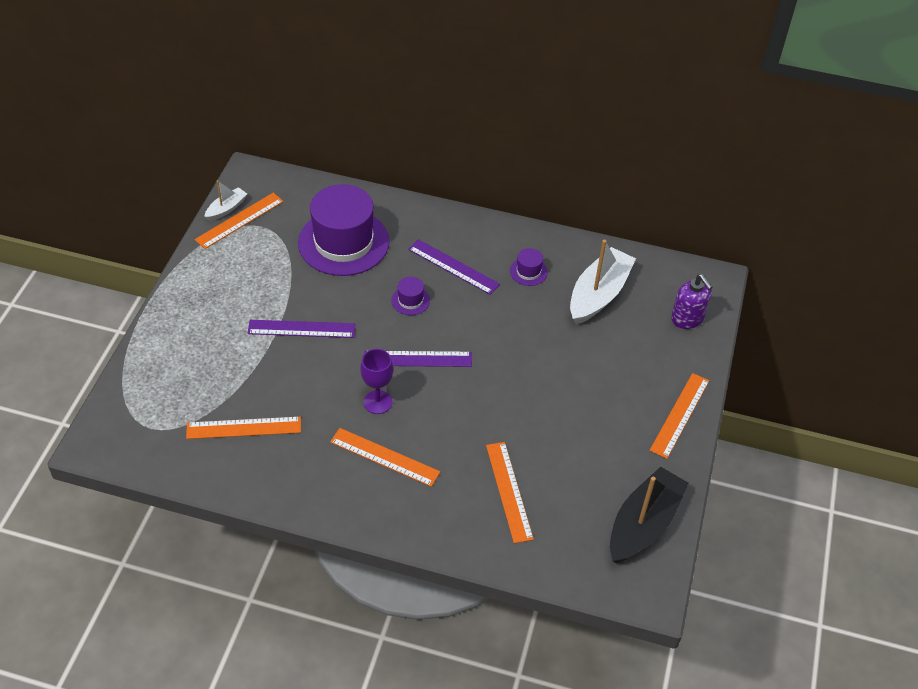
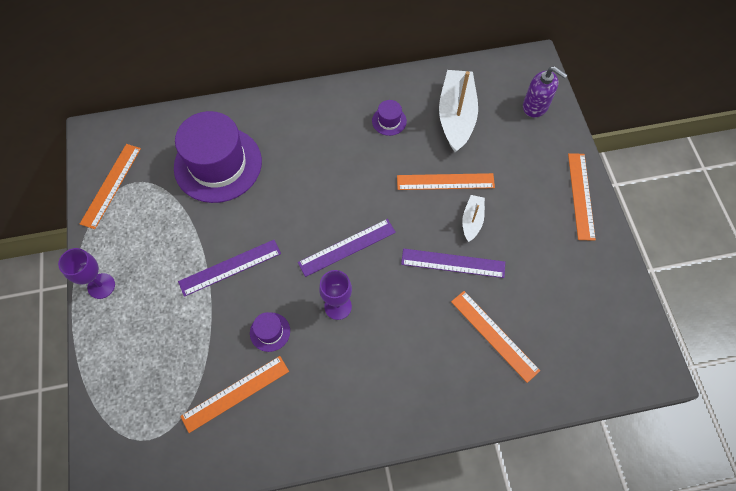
camera: 25 degrees left, 15 degrees up
(183, 295) = (101, 286): none -> purple goblet
(226, 209) = (92, 179): white boat -> white boat (472, 220)
(384, 457) = (375, 357): orange ruler -> orange ruler (445, 181)
(410, 300) = (308, 194): purple hat -> purple hat (270, 332)
(453, 266) = (325, 144): purple ruler -> purple ruler (453, 263)
(643, 524) = (613, 309): black boat -> none

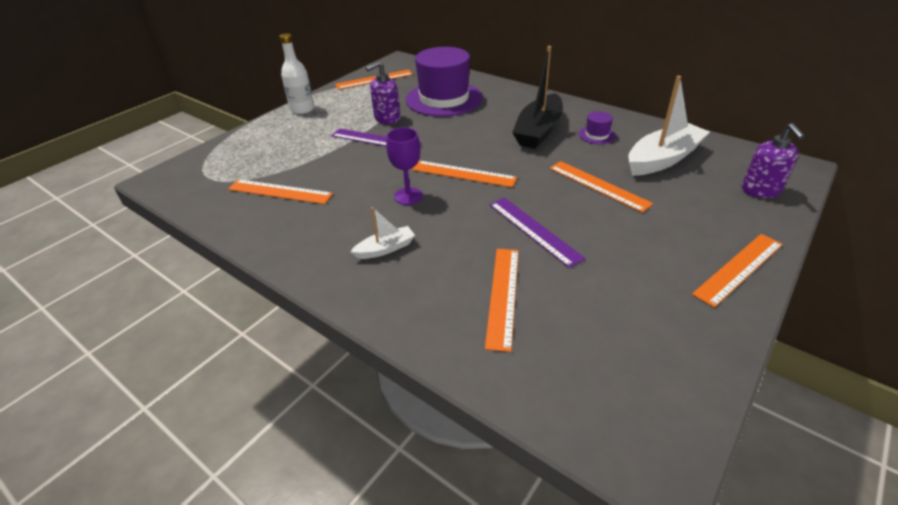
camera: 50 degrees right, 25 degrees down
(101, 286) = (302, 109): purple goblet -> white bottle
(202, 232) = (387, 118): none -> purple soap dispenser
(270, 332) = (347, 179): purple hat -> none
(343, 149) = (538, 131): none -> black boat
(347, 247) = (463, 174): purple ruler -> orange ruler
(472, 220) = (590, 218): white boat -> white boat (385, 249)

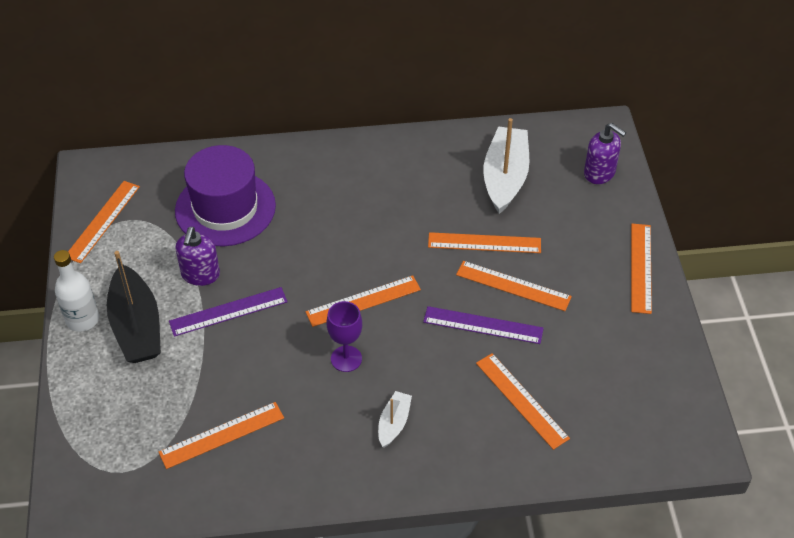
camera: 45 degrees left, 10 degrees up
(538, 131) = (370, 202): black boat -> black boat (136, 326)
(591, 220) = (513, 286): none -> orange ruler
(597, 135) = (426, 177): purple hat -> none

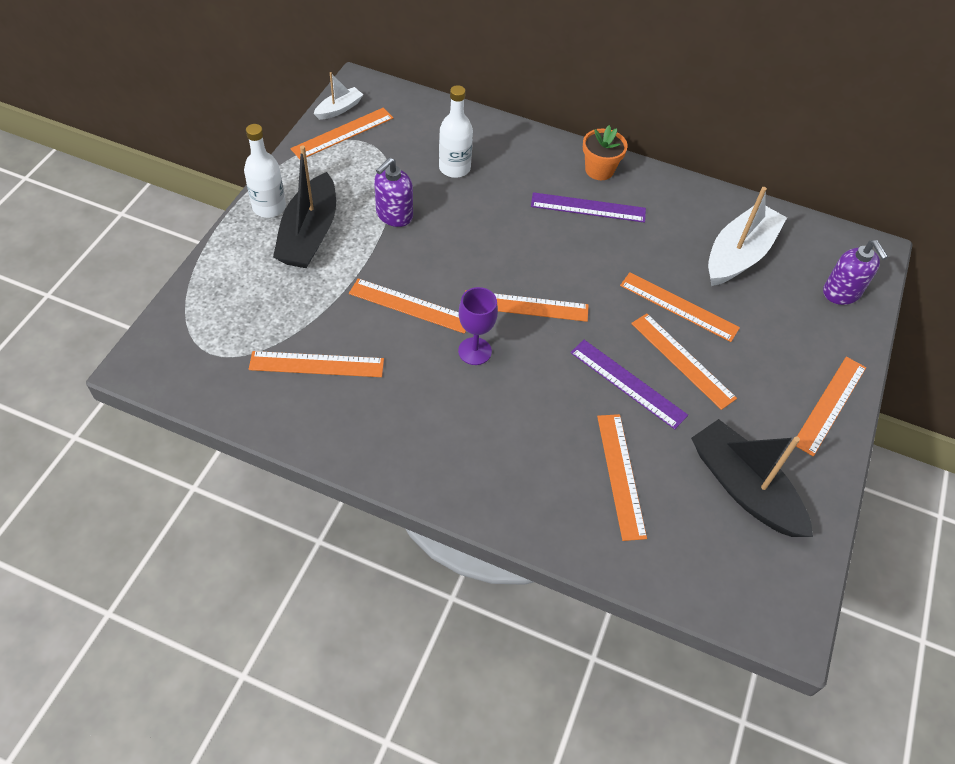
camera: 25 degrees right, 5 degrees up
(225, 208) = (454, 168): purple hat -> white bottle
(228, 311) = (396, 258): purple ruler -> purple ruler (588, 207)
(267, 347) = (410, 306): none -> orange ruler
(350, 154) = (599, 170): none -> orange flower pot
(394, 423) = (480, 433): white boat -> white boat (339, 109)
(616, 363) = (744, 488): none -> black boat

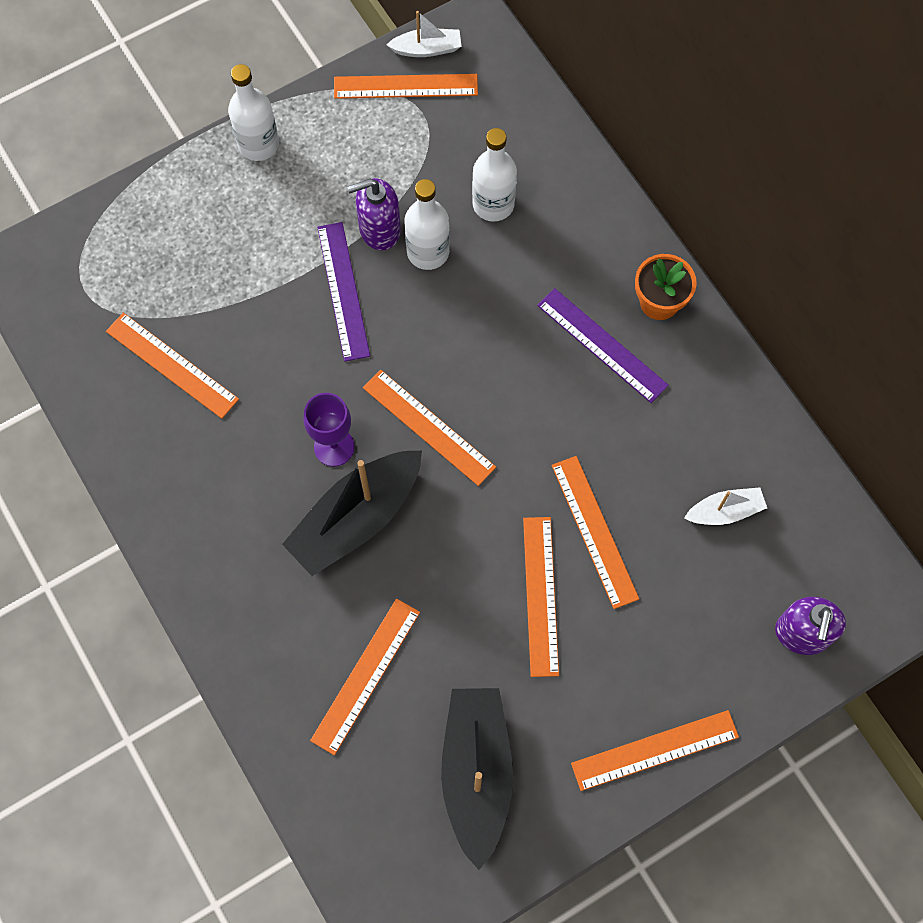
camera: 40 degrees right, 15 degrees up
(309, 234) = (275, 203): black boat -> black boat (356, 518)
(410, 306) = (310, 353): orange ruler -> none
(436, 212) = (428, 252): none -> white bottle
(628, 383) = (459, 583): purple ruler -> purple ruler (343, 291)
(739, 254) = (725, 511): white boat -> white boat, size x0.51

